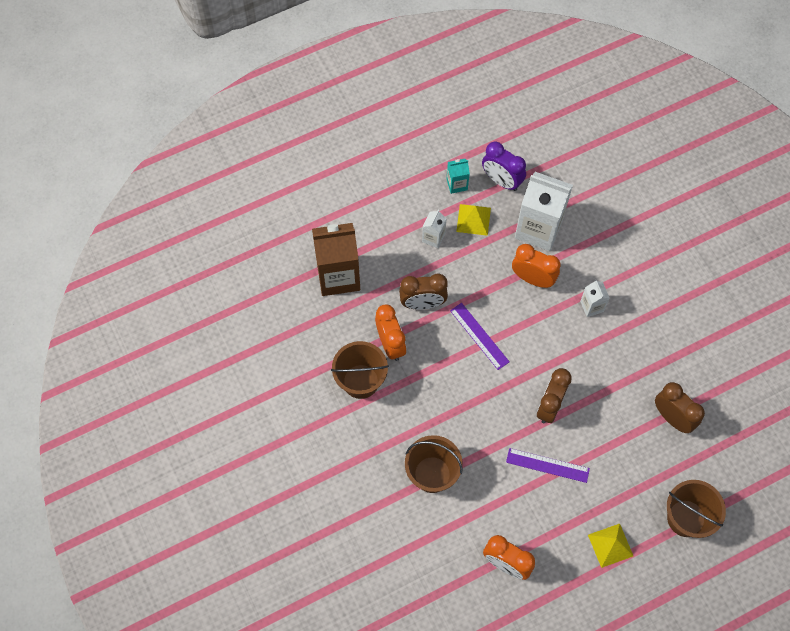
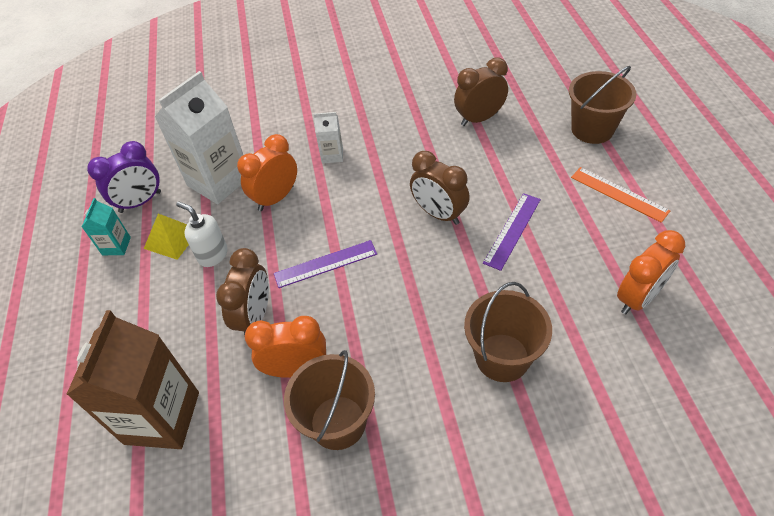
camera: 70 degrees left, 15 degrees down
(433, 238) = (171, 285): white carton -> none
(466, 254) = (213, 255): none -> white soap dispenser
(610, 545) = (619, 194): yellow pyramid -> orange ruler

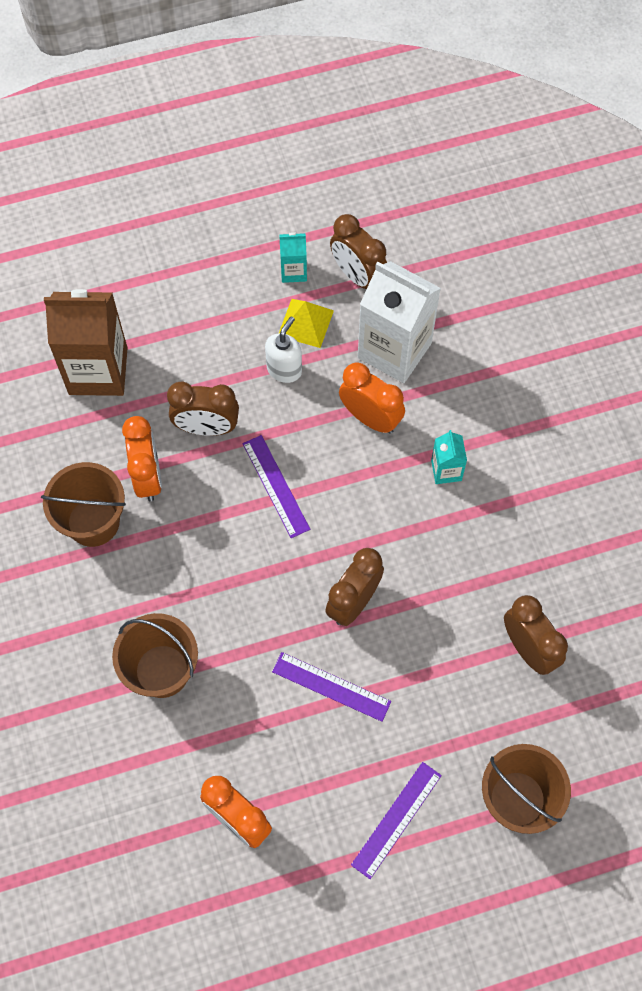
camera: 80 degrees right, 15 degrees up
(140, 202) = (357, 276): purple clock -> brown clock
(332, 155) = (446, 470): white carton -> turquoise carton
(619, 194) = (396, 819): orange ruler -> purple ruler

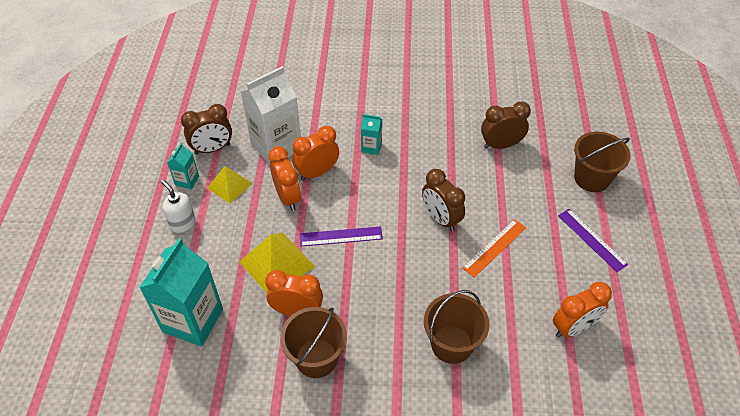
camera: 70 degrees left, 15 degrees down
(98, 371) = (193, 320): brown carton -> turquoise carton
(206, 427) = (277, 264): brown clock -> yellow pyramid
(284, 369) = (257, 207): white soap dispenser -> white soap dispenser (182, 223)
(314, 398) = (287, 197): none -> orange clock
(331, 686) = (494, 247): purple ruler -> orange ruler

